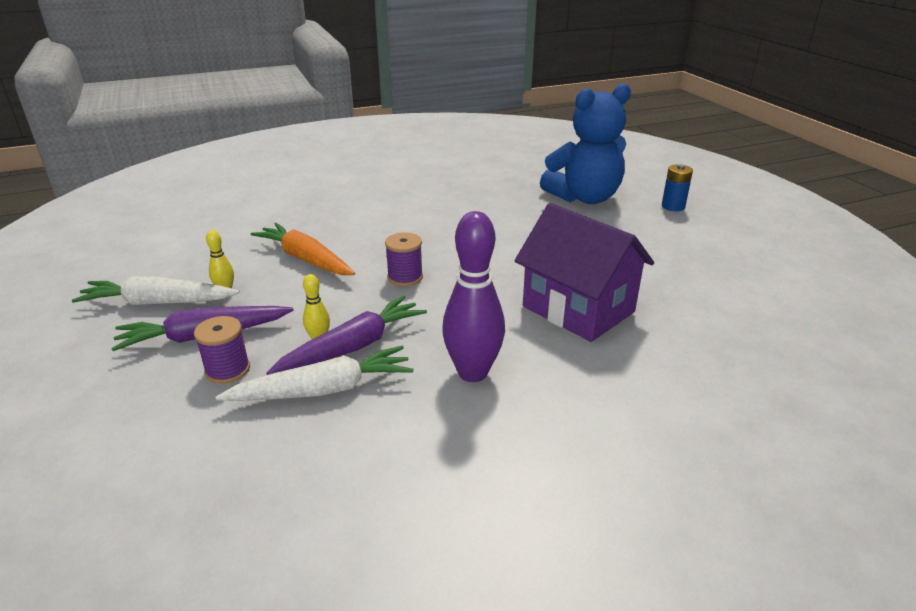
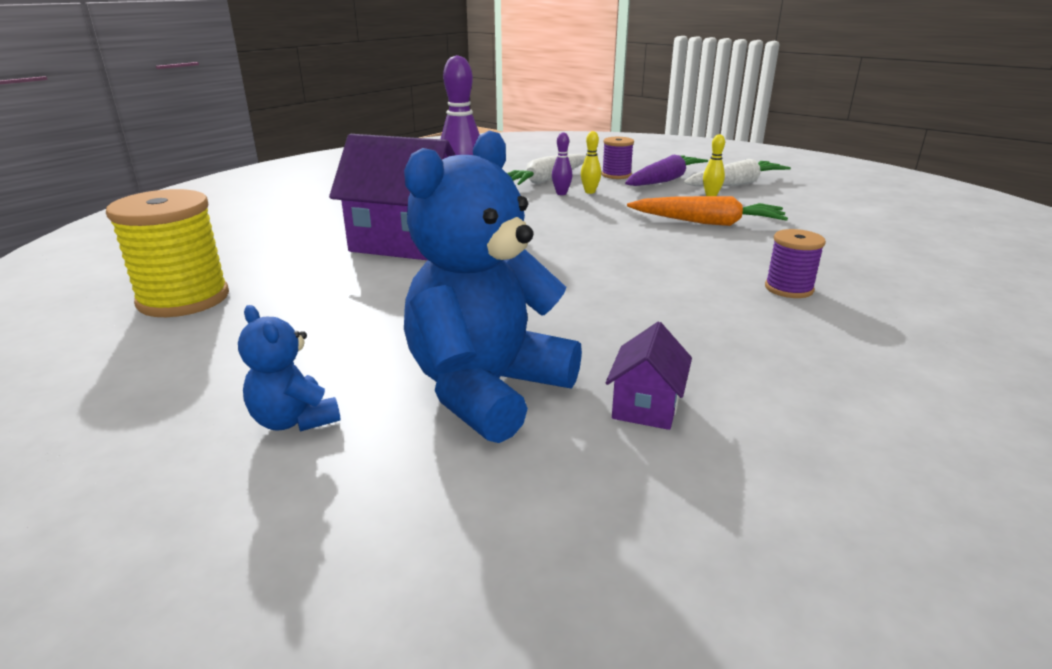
camera: 150 degrees right, 5 degrees down
(352, 347) = (561, 193): purple carrot -> purple bowling pin
(405, 277) = (594, 230): purple spool -> purple spool (788, 288)
(525, 179) = (646, 406): none -> purple house
(673, 206) = (294, 420): blue battery -> blue teddy bear
(765, 293) = (184, 299): none -> yellow spool

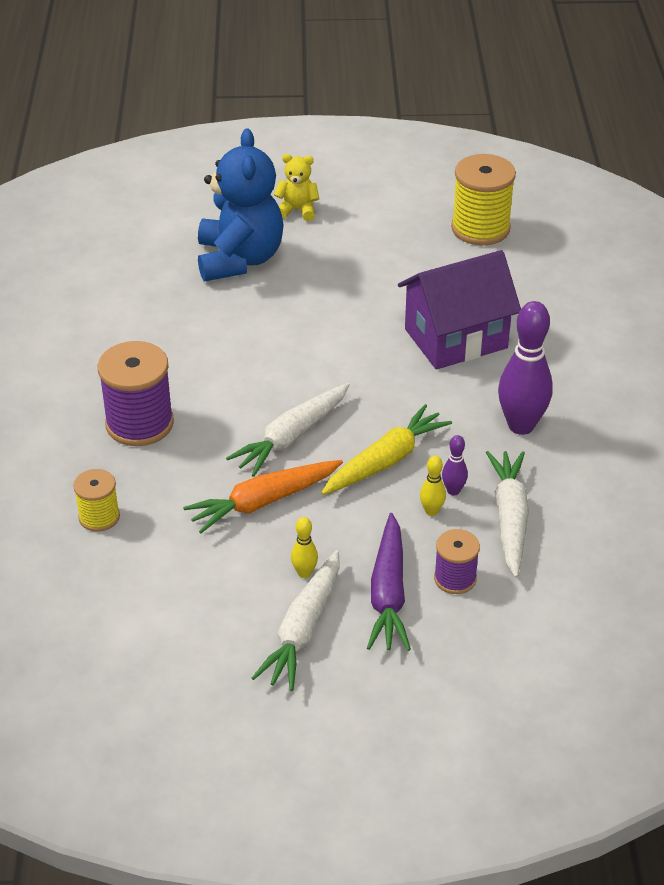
camera: 140 degrees right, 15 degrees up
(294, 420) = (297, 210): blue teddy bear -> yellow teddy bear
(585, 213) = (385, 461): none -> yellow carrot
(641, 240) = (292, 437): none -> white carrot
(646, 406) = (160, 286): purple house -> none
(788, 288) = (139, 423): purple spool -> purple spool, size x1.77
(868, 252) = (99, 517): none -> yellow spool

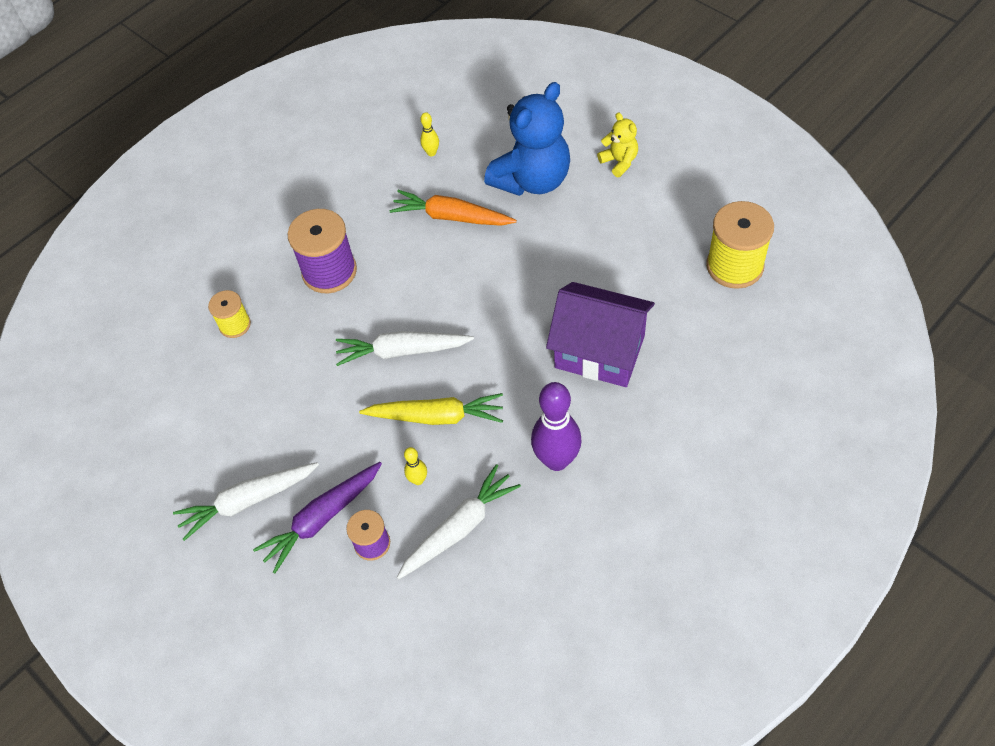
camera: 50 degrees right, 15 degrees up
(264, 502) = (331, 388): orange carrot -> orange carrot (452, 217)
(304, 573) = (294, 461): yellow bowling pin -> yellow bowling pin (431, 153)
(453, 491) = (450, 475): purple bowling pin -> none

